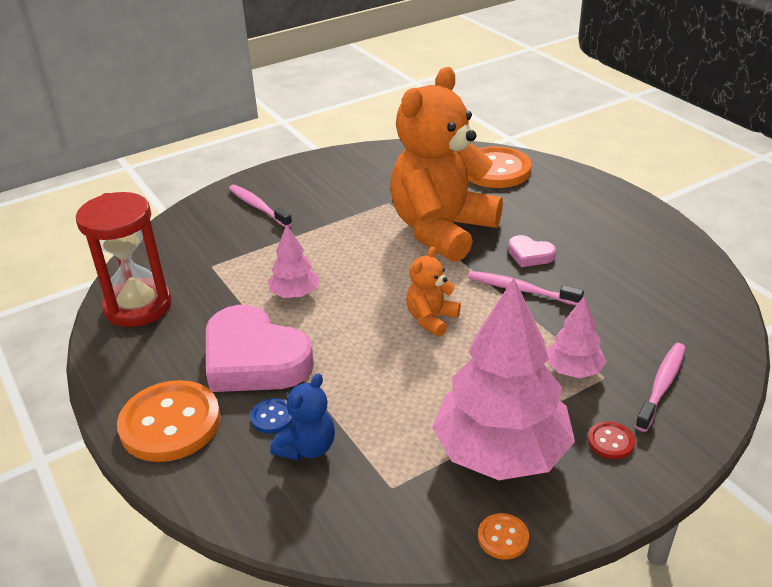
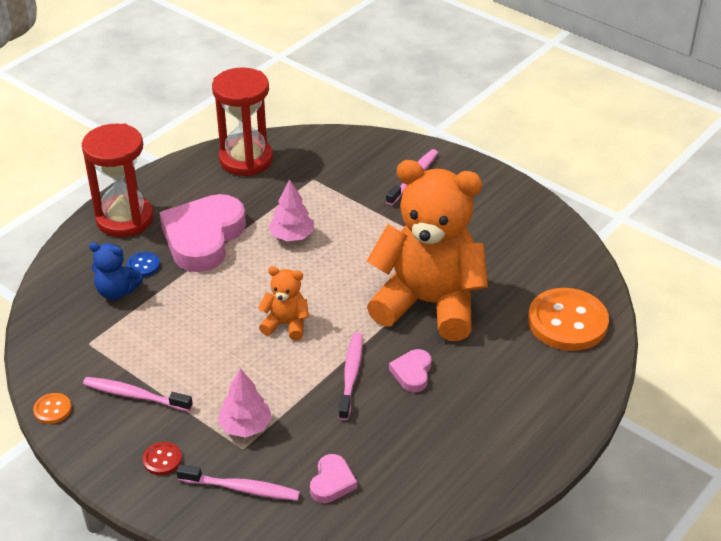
camera: 70 degrees right, 5 degrees up
(170, 423) = (125, 219): orange button -> red hourglass
(501, 452) = (135, 395): pink tree -> pink toothbrush
(660, 324) = (332, 482): none -> pink heart

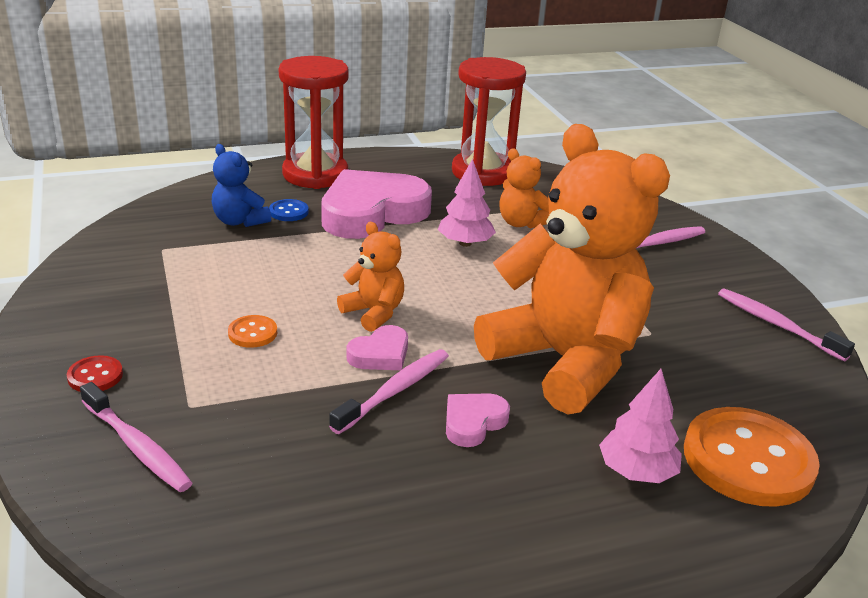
camera: 30 degrees right, 10 degrees down
(52, 409) = (58, 285): orange button -> orange button (252, 333)
(135, 395) = (146, 308): pink toothbrush -> pink toothbrush (777, 325)
(245, 426) = (218, 386): pink tree -> pink tree (636, 471)
(313, 199) = (521, 223): none -> orange teddy bear
(332, 482) = (245, 494): pink heart -> pink heart (380, 354)

